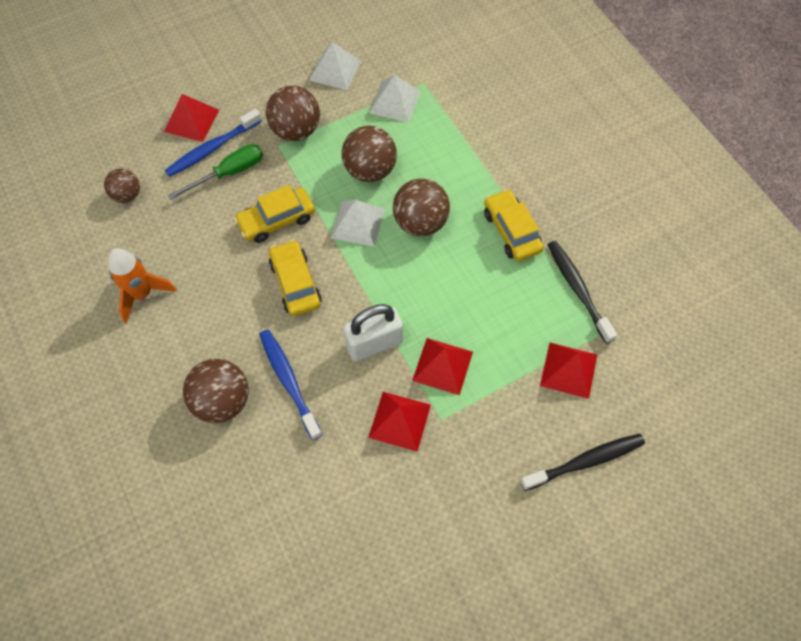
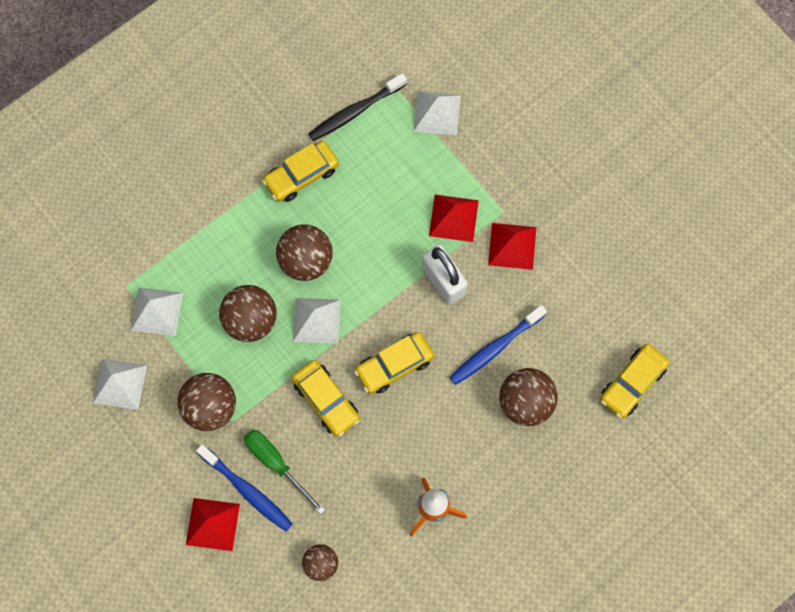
camera: 100 degrees left, 10 degrees up
(210, 522) = (632, 383): none -> yellow car
(568, 370) = (436, 113): red pyramid -> white pyramid
(585, 461) = (516, 94): black toothbrush -> none

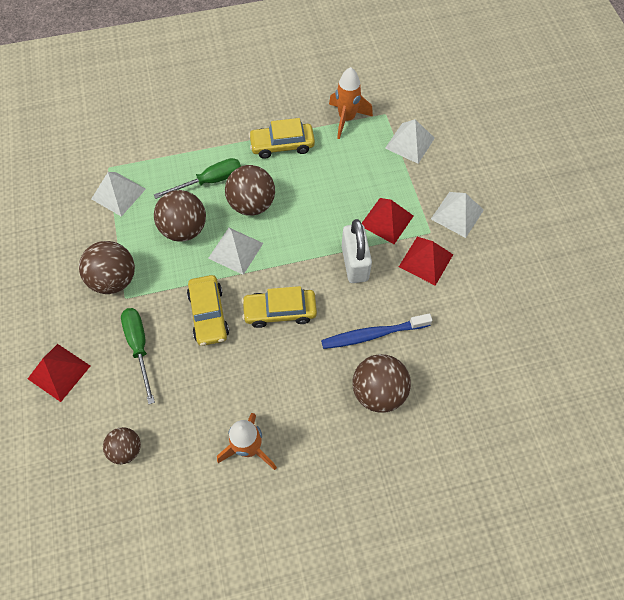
camera: 25 degrees right, 10 degrees down
(120, 383) = (58, 232): white pyramid -> white pyramid (457, 214)
(246, 253) = (210, 181): none -> green screwdriver
(247, 490) = (103, 357): blue toothbrush -> none
(355, 111) = (346, 119): black toothbrush -> orange rocket
(632, 383) = (485, 418): yellow car -> none

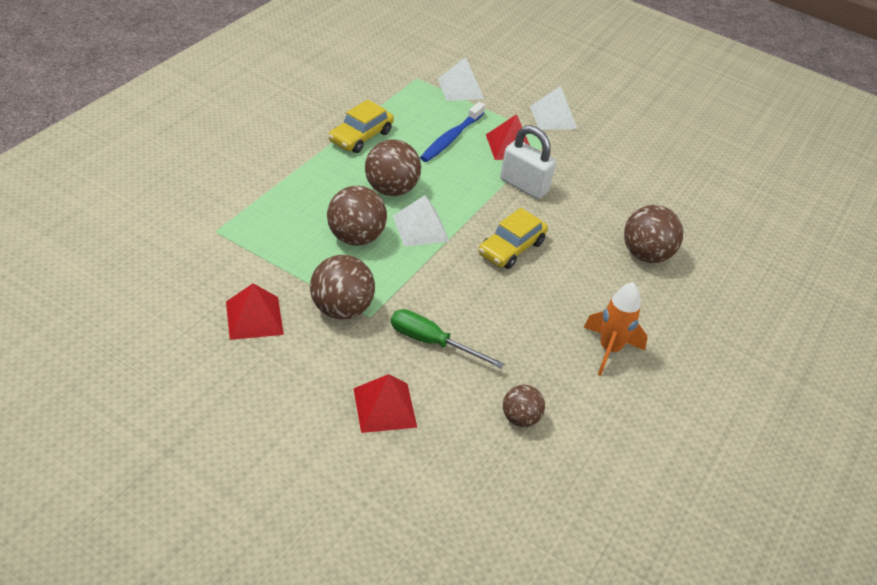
camera: 50 degrees left, 20 degrees down
(118, 194) = (255, 245): white pyramid -> none
(209, 314) = (458, 284): yellow car -> none
(210, 181) = (331, 192): green screwdriver -> none
(346, 119) = (390, 94): orange rocket -> none
(373, 334) = (596, 223): blue toothbrush -> blue toothbrush (451, 138)
(426, 260) = (570, 157): red pyramid -> red pyramid (254, 318)

